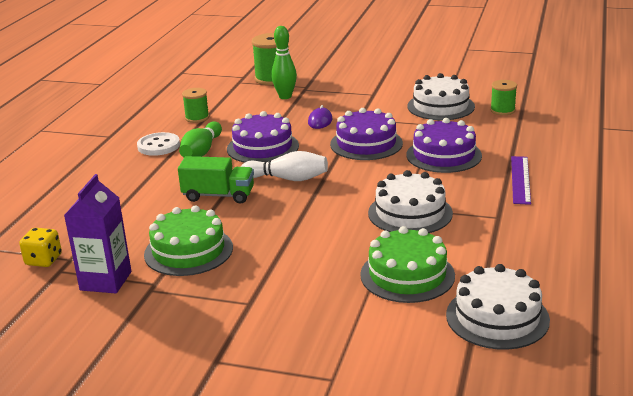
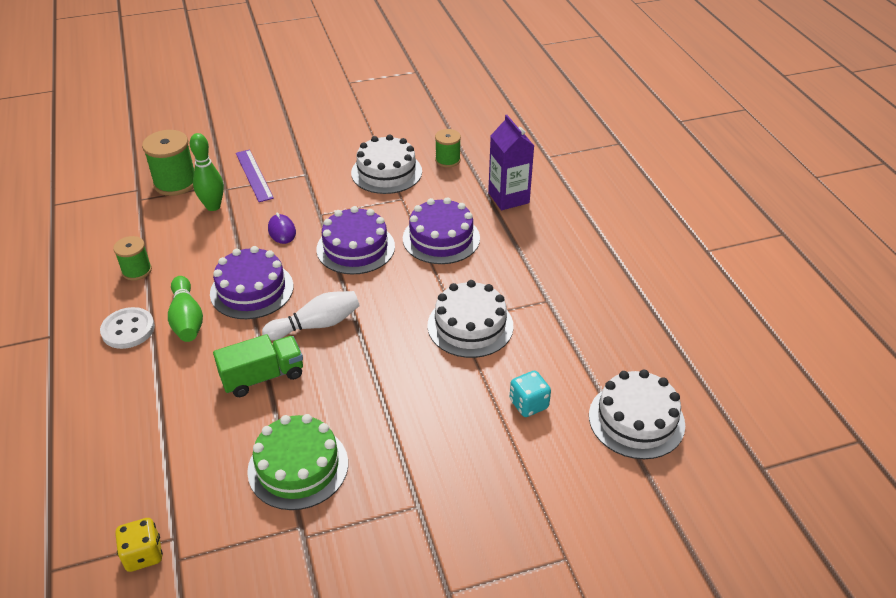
camera: 35 degrees left, 15 degrees up
(106, 281) = (244, 549): purple carton -> purple carton (508, 198)
(407, 275) = (528, 404): green cake -> turquoise dice
(520, 179) = (530, 246): purple ruler -> purple ruler (254, 175)

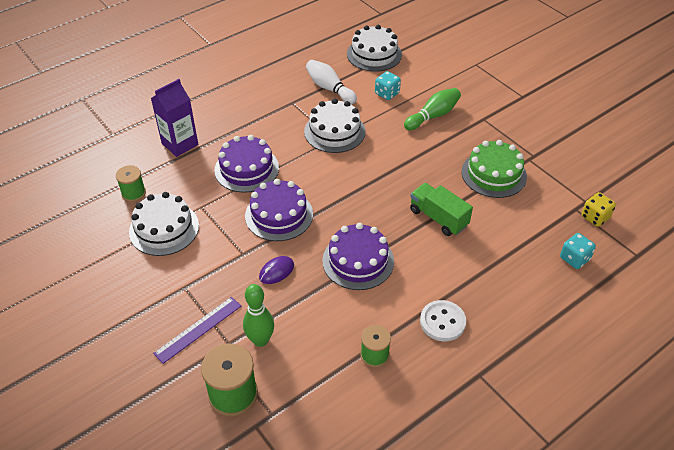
camera: 110 degrees left, 5 degrees up
(103, 490) = (574, 259): none -> turquoise dice
(187, 319) = (410, 288): green bowling pin -> green bowling pin (433, 116)
(316, 325) = (375, 208): white bowling pin -> white bowling pin (329, 88)

